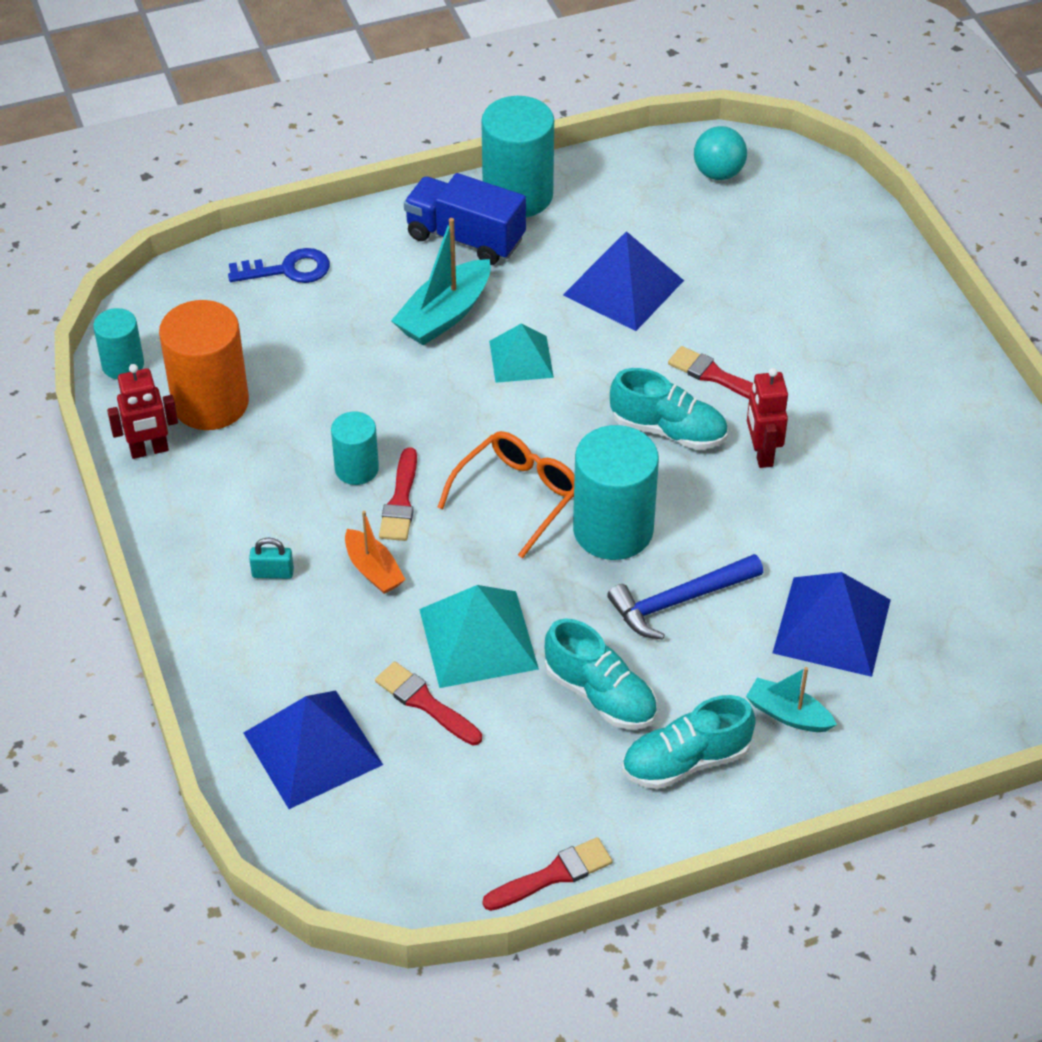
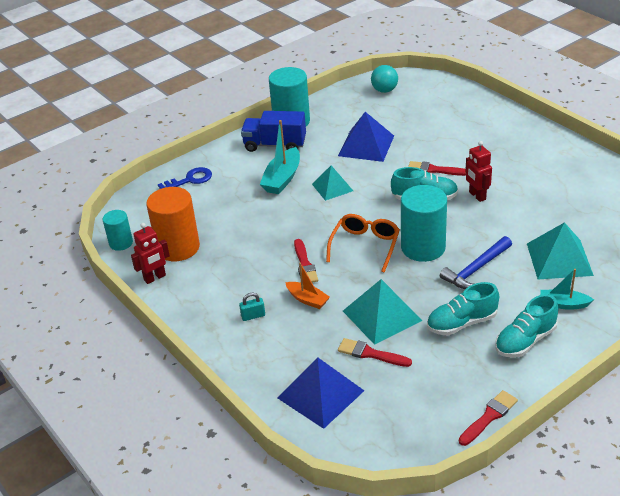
camera: 15 degrees left, 10 degrees down
(356, 469) = (273, 256): turquoise cylinder -> none
(600, 695) = (461, 323): turquoise shoe -> turquoise shoe turned 135 degrees clockwise
(832, 626) = (559, 259): blue pyramid -> turquoise pyramid

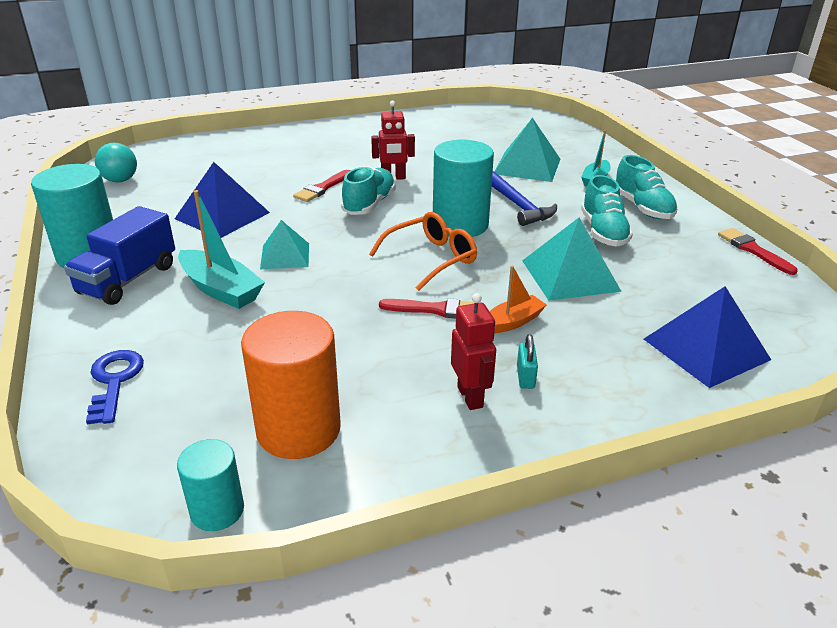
camera: 75 degrees left, 5 degrees down
(155, 278) = (364, 475): red robot -> red robot (470, 397)
(365, 246) = (430, 259): orange glasses -> orange glasses turned 105 degrees clockwise
(370, 354) = (638, 297): red brush -> none

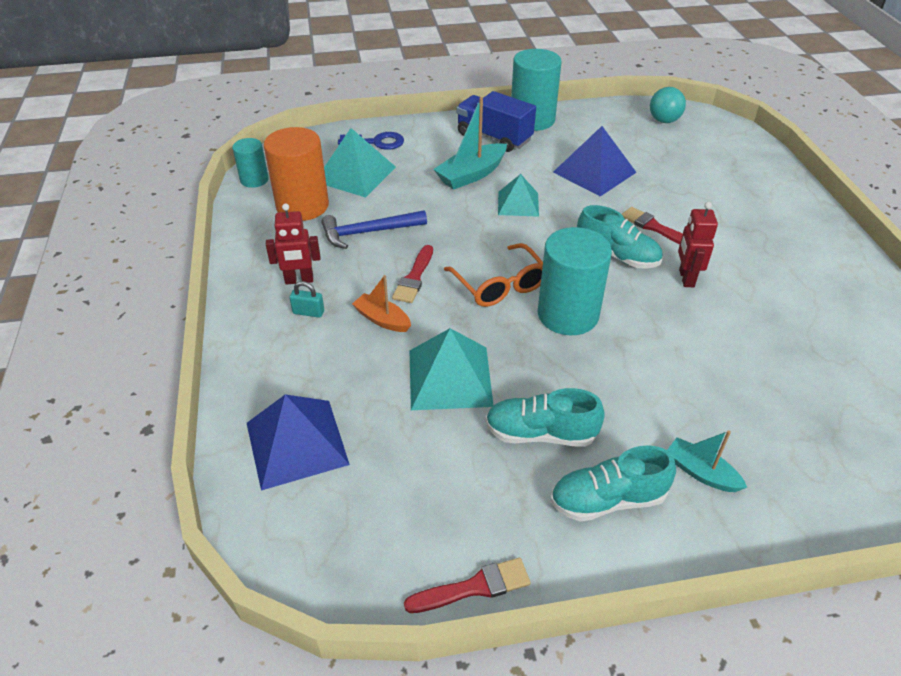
camera: 100 degrees right, 10 degrees up
(512, 322) = (382, 319): orange boat -> orange boat turned 150 degrees clockwise
(518, 206) = (613, 371): blue hammer -> blue hammer (368, 232)
(527, 166) = (740, 406): turquoise pyramid -> turquoise pyramid (355, 174)

